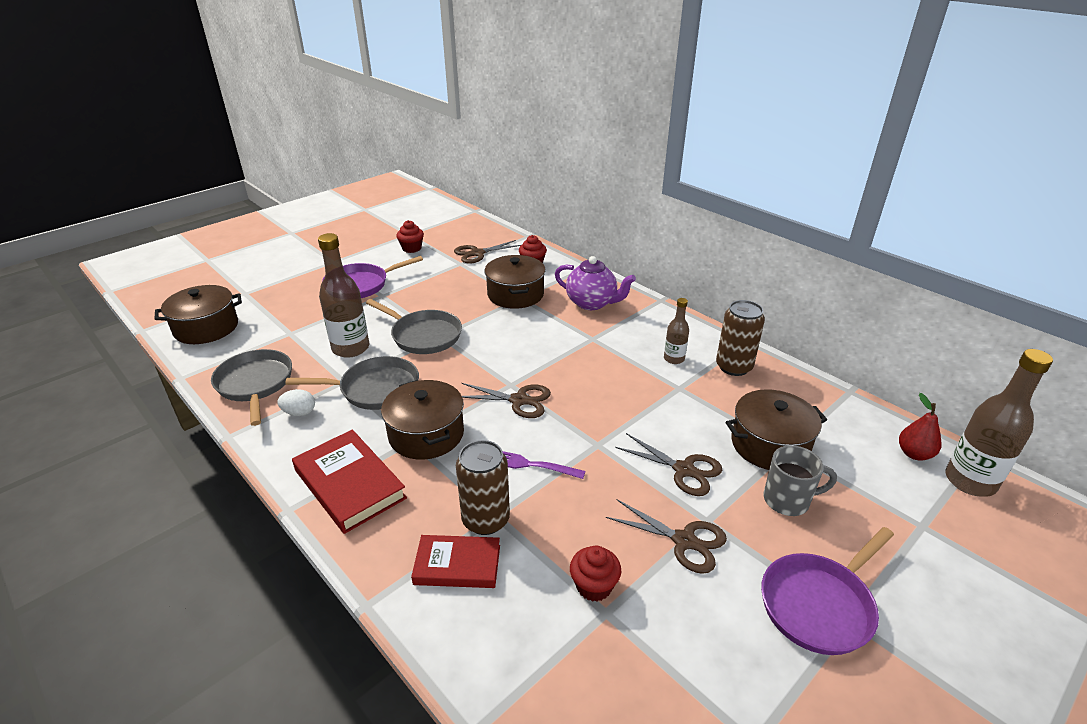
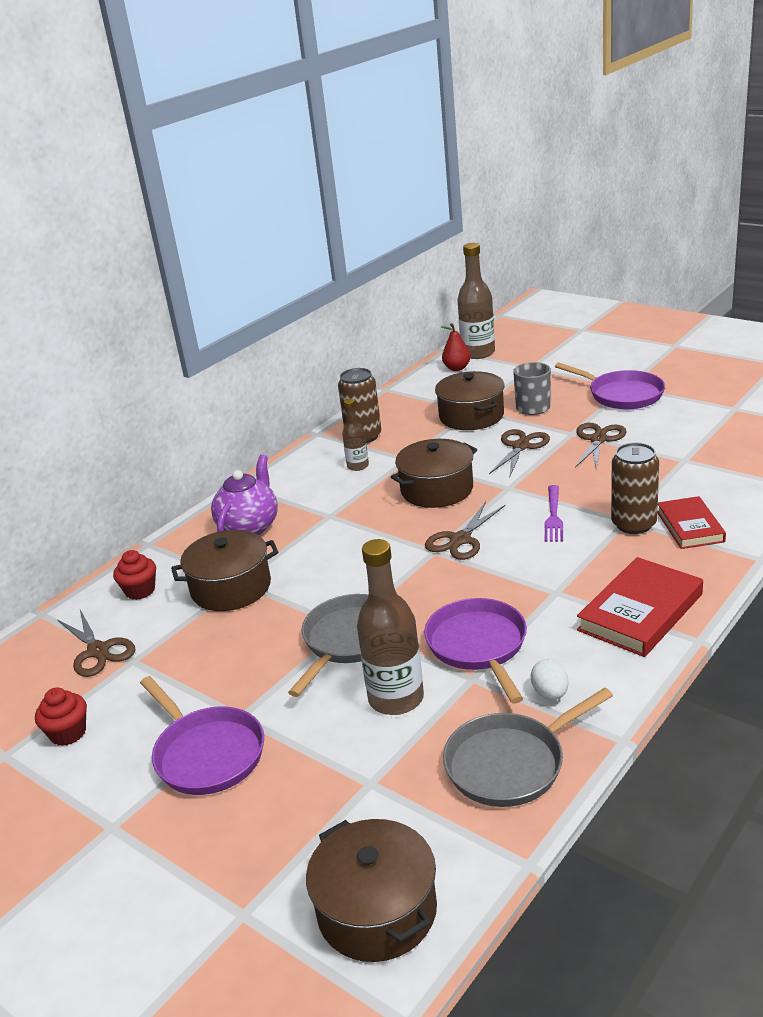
camera: 95 degrees left, 5 degrees down
(375, 389) = (478, 646): grey pan -> purple pan
(426, 434) = (541, 585): brown pot -> brown pot (437, 489)
(519, 400) = (460, 540): brown scissors -> brown scissors turned 150 degrees counterclockwise
(594, 586) = (665, 467): red cupcake -> none

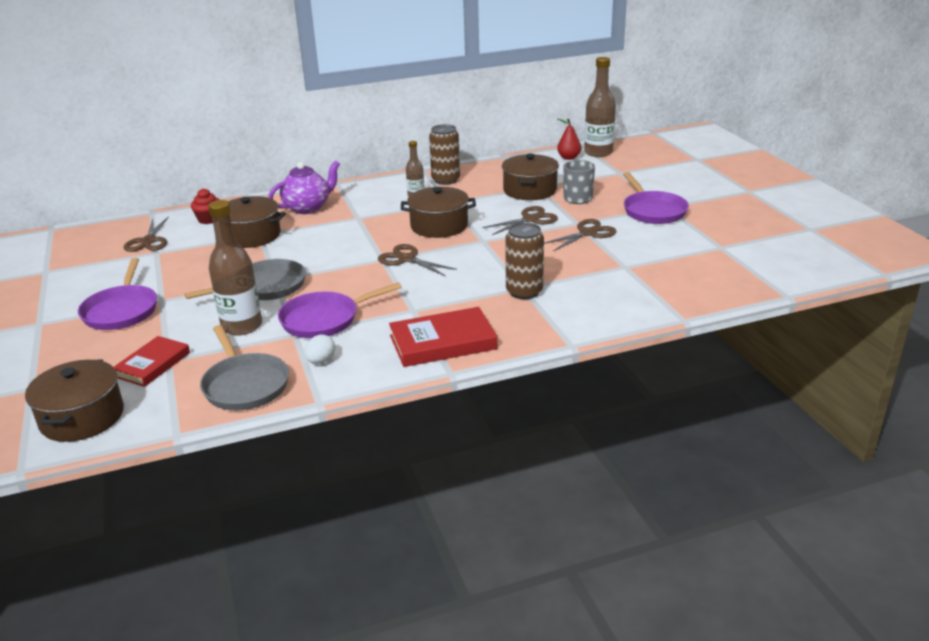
camera: 30 degrees right, 0 degrees up
(68, 733) = (82, 273): red cupcake -> none
(460, 540) = (406, 259): brown scissors -> brown scissors turned 60 degrees clockwise
(478, 646) = (324, 319): purple pan -> purple pan turned 135 degrees counterclockwise
(510, 763) = (245, 385): grey pan -> grey pan turned 120 degrees counterclockwise
(553, 516) = (482, 267): purple fork -> none
(690, 526) = (558, 308): red book -> red book (152, 365)

